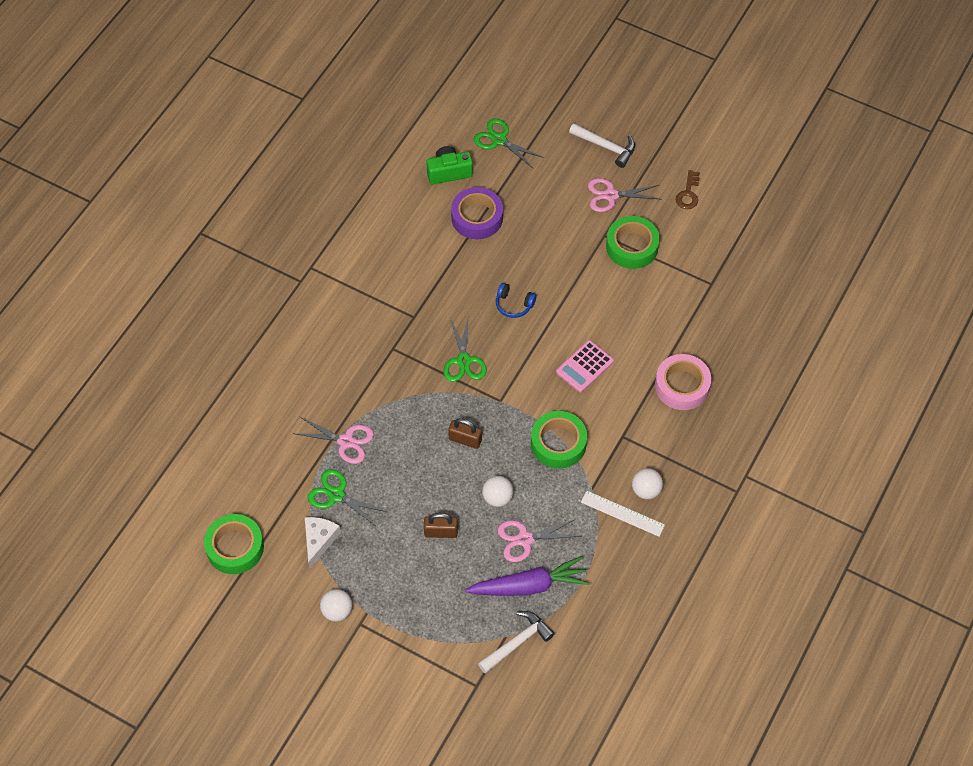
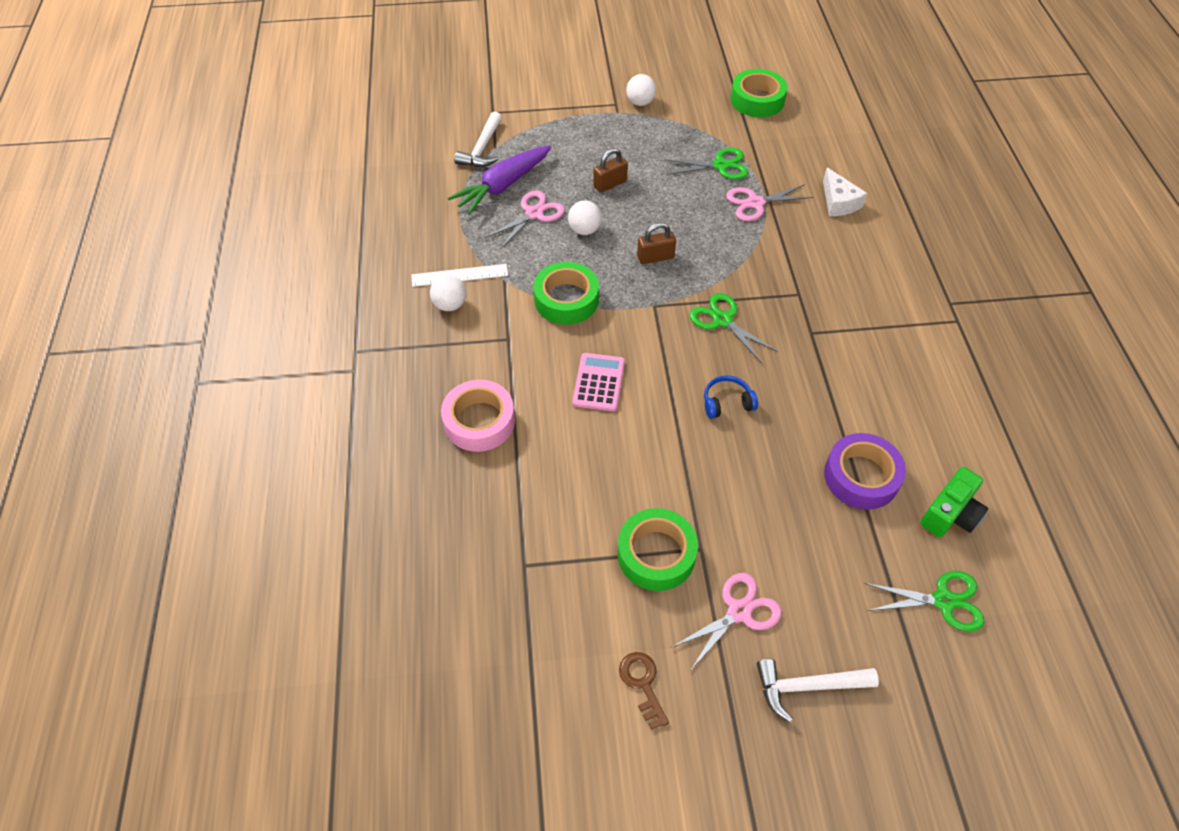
camera: 145 degrees right, 5 degrees down
(319, 541) = (700, 133): white cheese -> white cheese (838, 202)

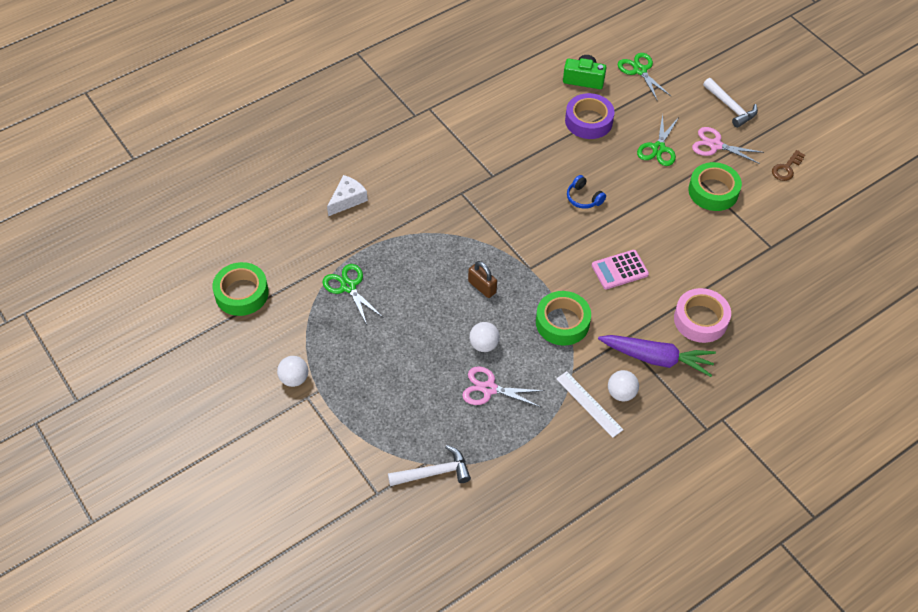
camera: 120 degrees left, 0 degrees up
(503, 186) = (471, 429): purple carrot -> purple carrot (657, 358)
(610, 184) = (419, 352): brown padlock -> none
(722, 320) = (516, 225): green scissors -> green scissors (658, 148)
(755, 203) = (380, 248): pink scissors -> none

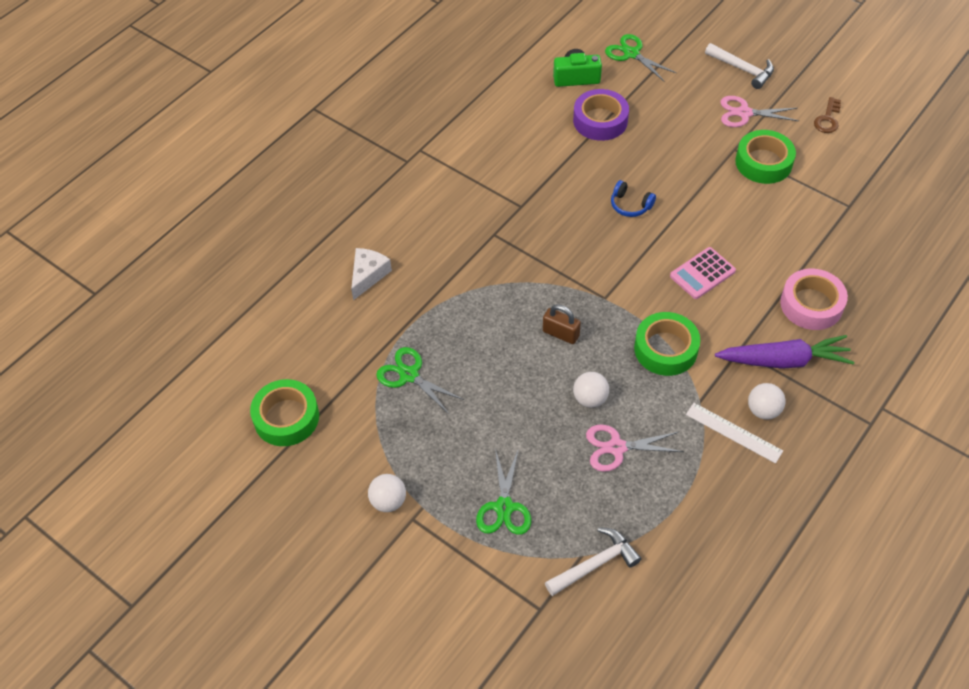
camera: 15 degrees left, 0 degrees up
(658, 148) = (686, 131): green scissors -> green scissors (504, 507)

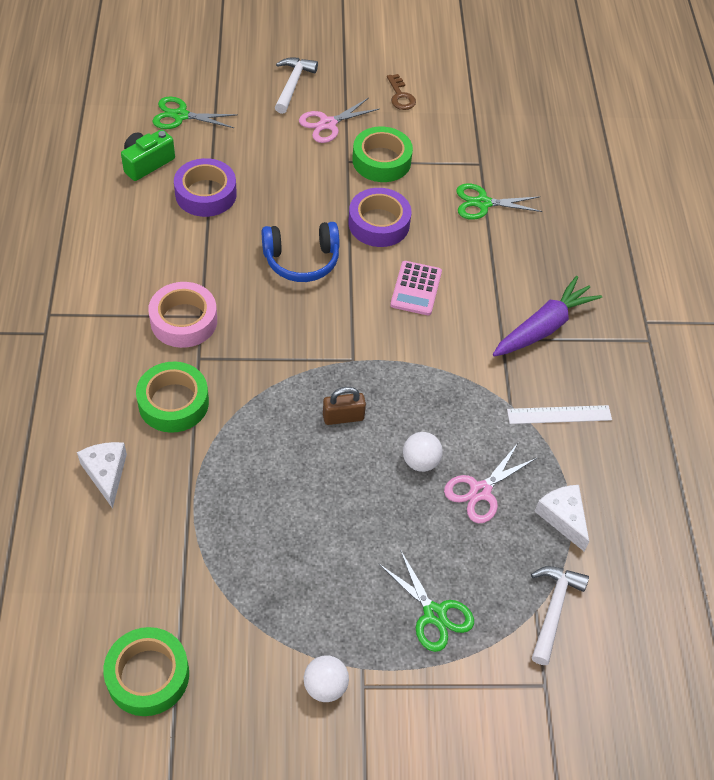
camera: 45 degrees left, 0 degrees up
(409, 375) = (236, 548): green scissors -> green scissors (483, 203)
(630, 205) = (301, 260): blue headphones -> blue headphones, size x1.68
(664, 507) = (563, 517): none -> white cheese
(665, 349) = (444, 375): green tape -> green tape (173, 402)
(717, 209) = (379, 223): none -> purple tape
(742, 69) = (293, 84): white hammer -> white hammer turned 75 degrees counterclockwise
(763, 410) = (564, 380): white ball -> none
(811, 304) = (523, 266): pink tape -> pink tape (184, 320)

